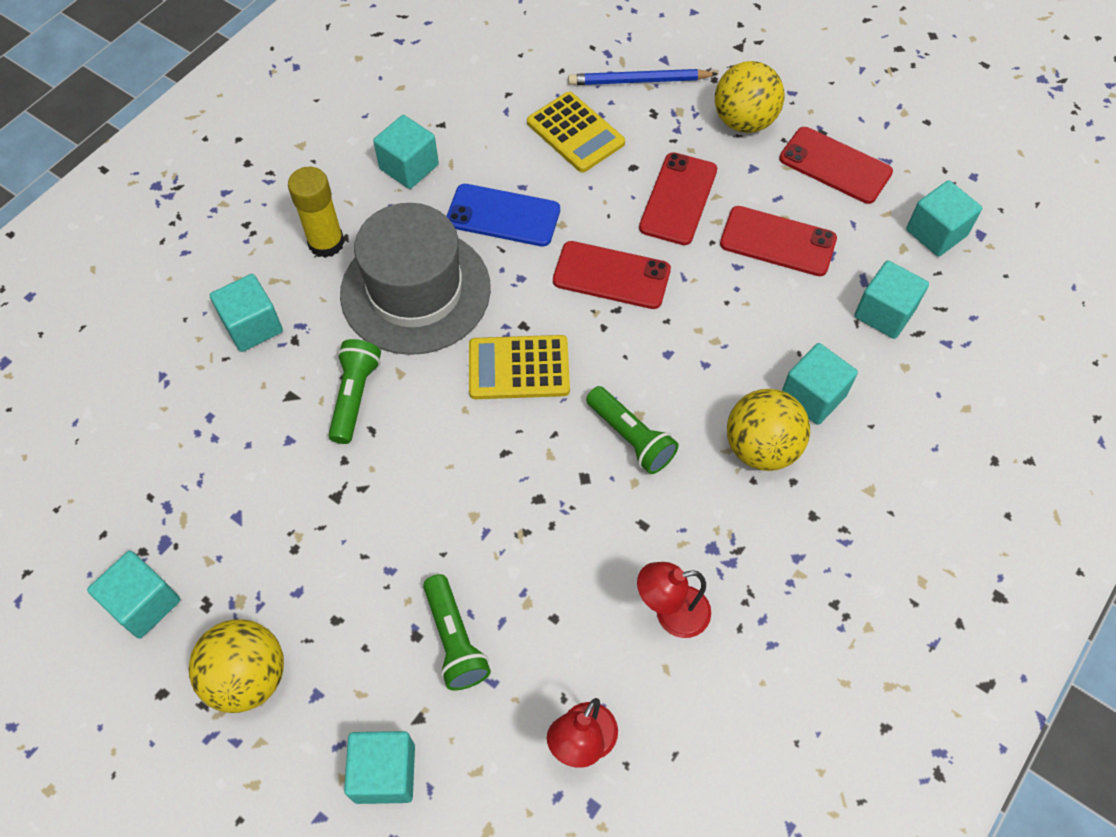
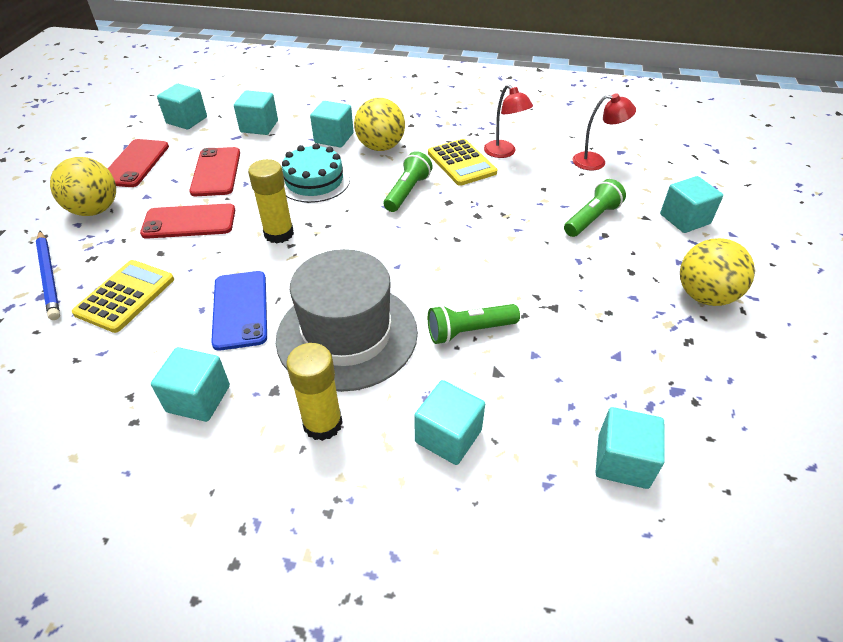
camera: 115 degrees left, 15 degrees down
(144, 603) = (725, 377): turquoise cube -> turquoise cube (622, 461)
(519, 368) = (386, 253): yellow calculator -> yellow calculator (461, 163)
(611, 275) = (279, 234): red phone -> yellow glue stick
(707, 340) = (314, 181): none -> turquoise cake

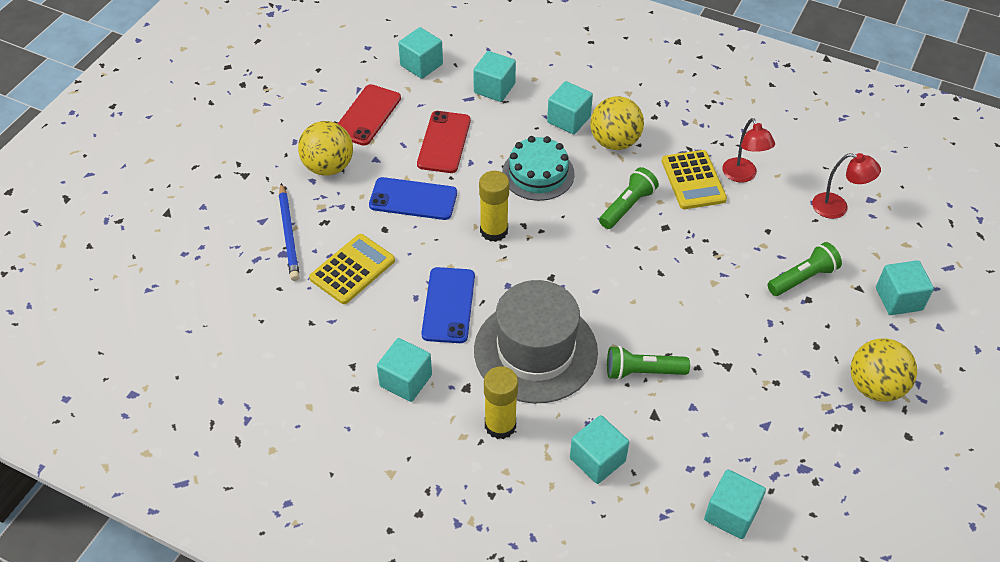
camera: 15 degrees right, 5 degrees up
(189, 222) = (413, 199): red phone -> blue phone

